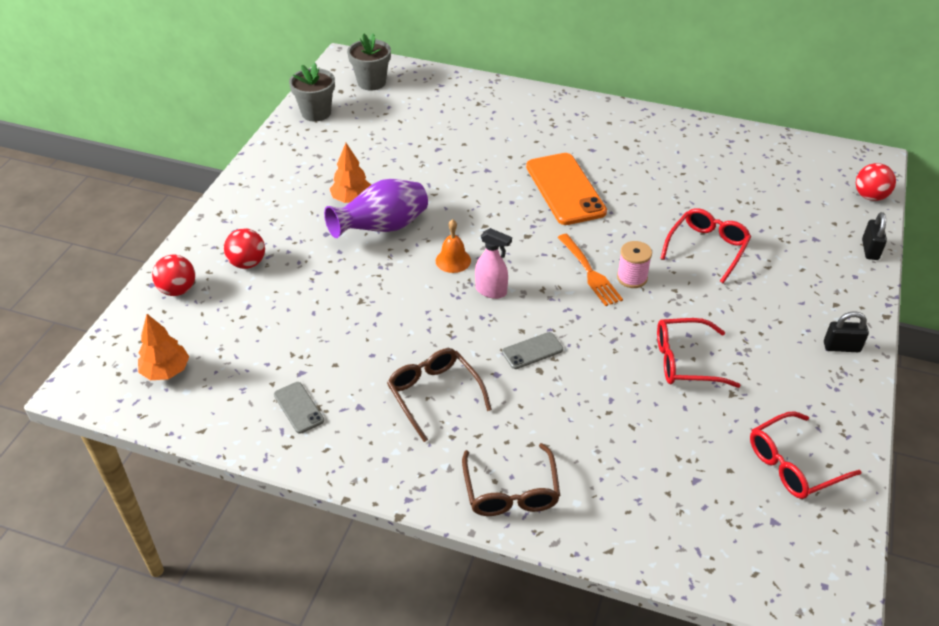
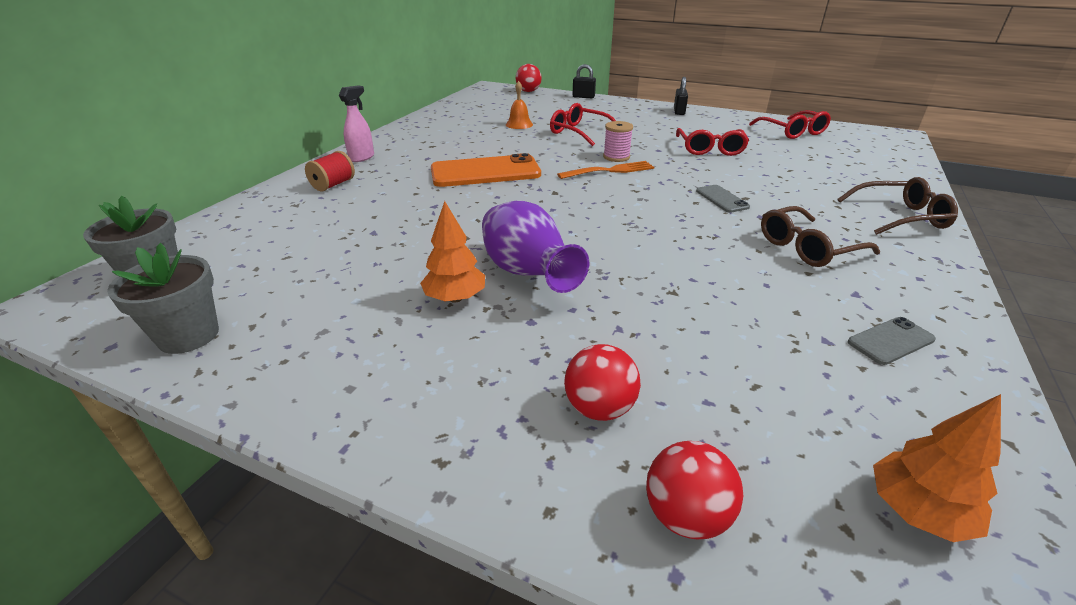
camera: 85 degrees left, 10 degrees down
(453, 260) = (593, 230): orange bell -> orange bell (519, 124)
(491, 291) = (641, 213): pink spray bottle -> pink spray bottle (362, 157)
(518, 111) = (333, 185): none -> red spool

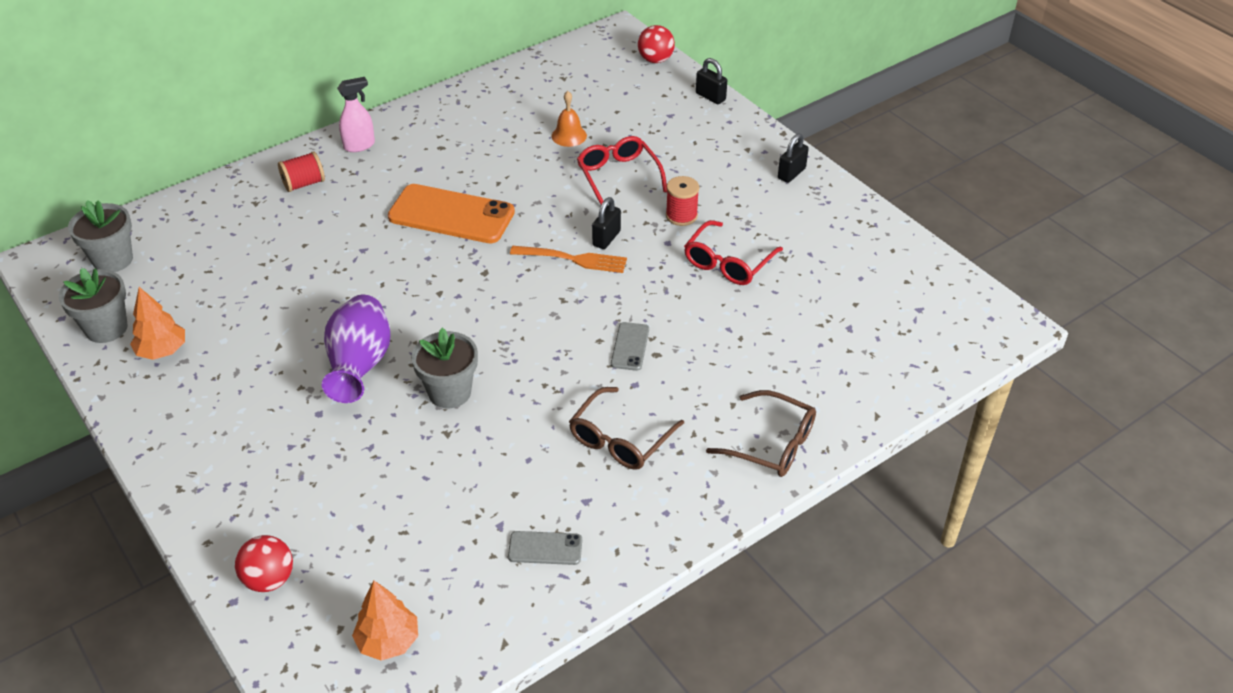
camera: 30 degrees right, 10 degrees up
(455, 298) = (288, 368): orange tree -> orange tree (162, 351)
(599, 408) = (292, 499): red ball -> none
(616, 157) = (606, 238): pink spool -> black padlock
(633, 265) = (449, 392): none -> grey flower pot
(646, 138) = (681, 216): none -> red spool
(792, 132) = (877, 267): red glasses -> none
(807, 247) = (620, 439): brown glasses -> brown glasses turned 60 degrees counterclockwise

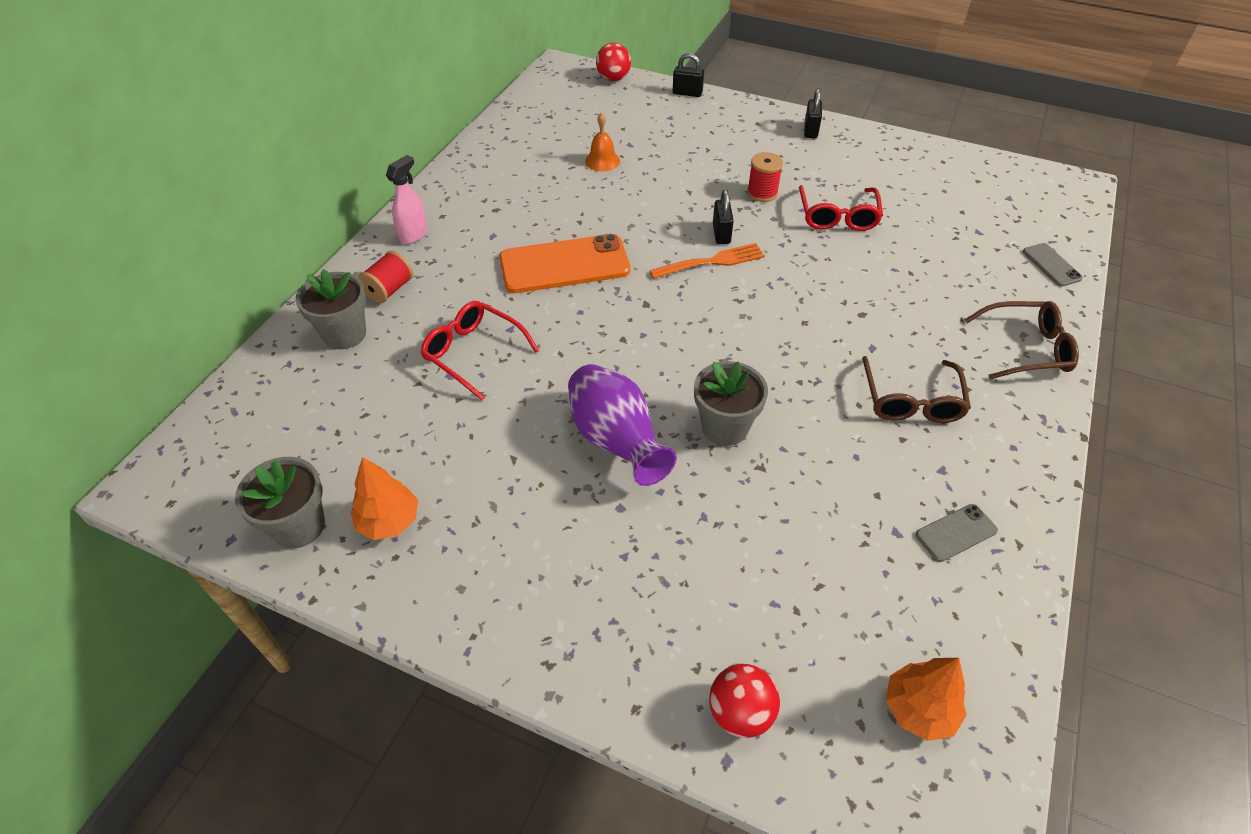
camera: 30 degrees left, 5 degrees up
(113, 260) = (240, 448): grey flower pot -> grey flower pot (344, 334)
(618, 176) = (678, 179): red glasses -> red glasses (473, 353)
(630, 346) = (835, 316): grey phone -> grey phone (1051, 265)

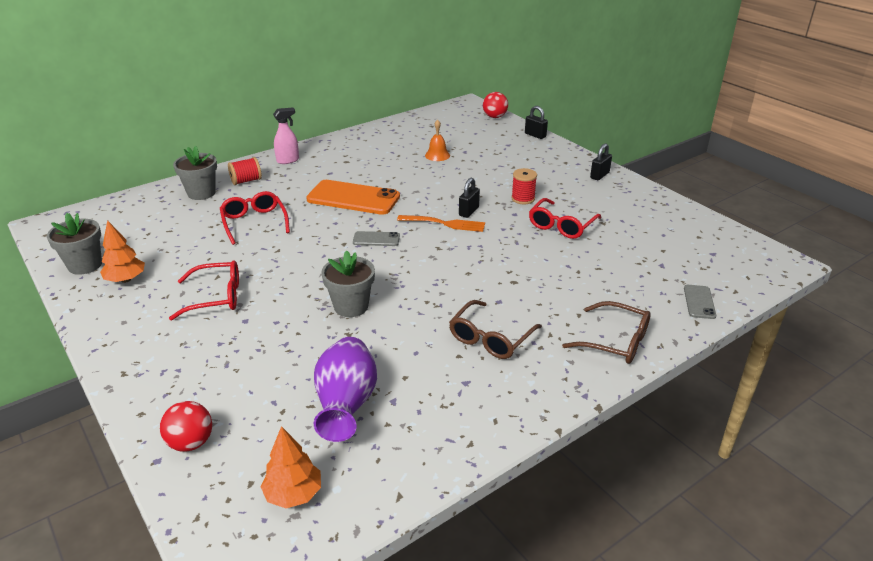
camera: 30 degrees right, 15 degrees down
(546, 491) = (216, 297): none -> red glasses
(616, 441) = (280, 289): purple vase -> purple vase (346, 405)
(956, 533) = (433, 418): grey phone -> grey phone (376, 239)

